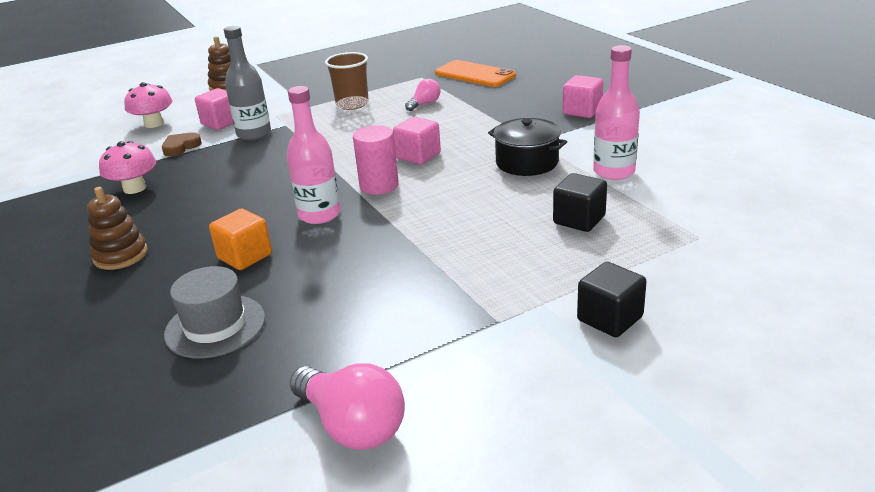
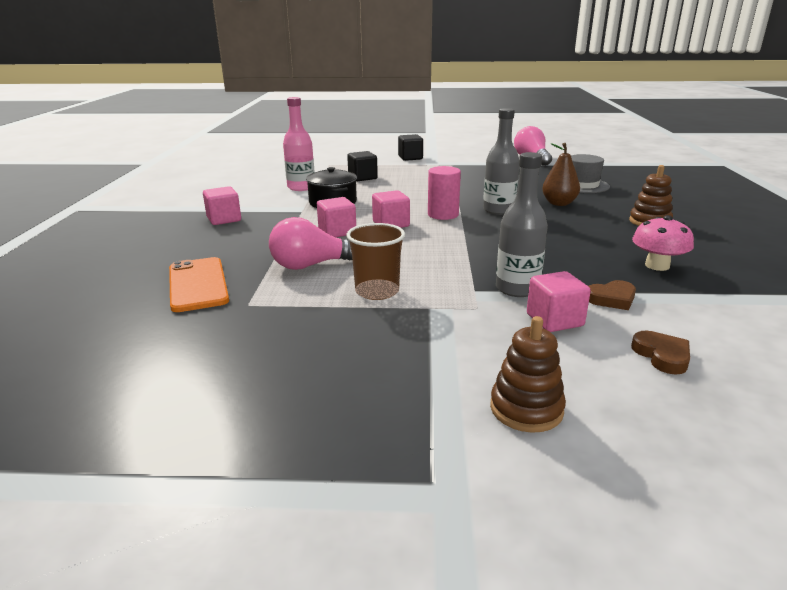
camera: 150 degrees left, 5 degrees down
(154, 124) = (662, 356): pink mushroom -> brown heart
(245, 256) = (559, 203): orange cube -> brown pear
(319, 215) = (498, 210): pink bottle -> grey bottle
(424, 104) = (311, 265): pink light bulb -> pink light bulb, size x1.78
(455, 132) = (337, 232): none -> pink cube

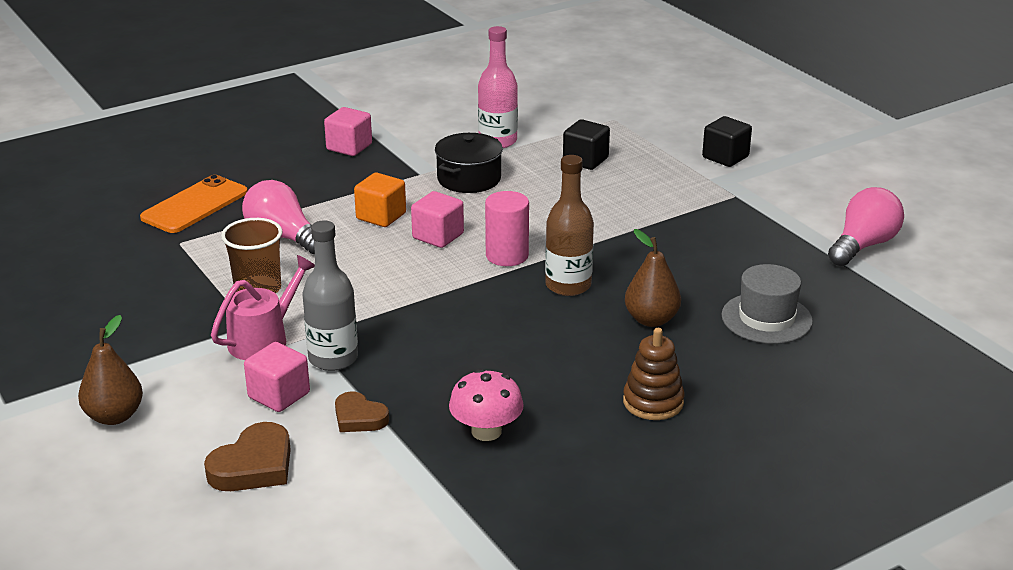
camera: 55 degrees right, 5 degrees up
(337, 232) = (381, 216): pink cube -> orange cube
(460, 307) = (263, 339): none -> pink watering can
(498, 210) = (568, 285): grey bottle -> brown bottle
(526, 409) = (114, 416): brown stacking toy -> brown pear
(662, 356) = (253, 465): brown heart -> brown heart, size x1.51

